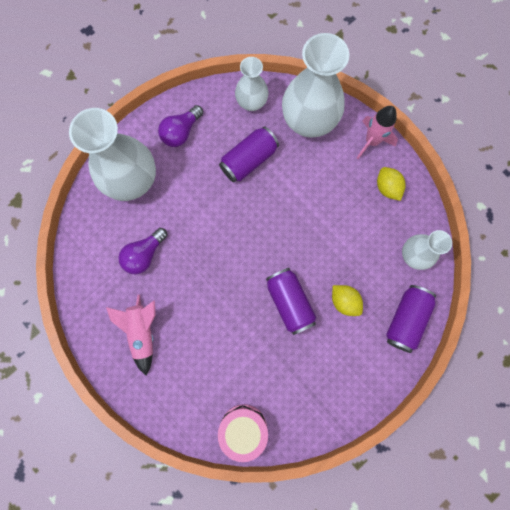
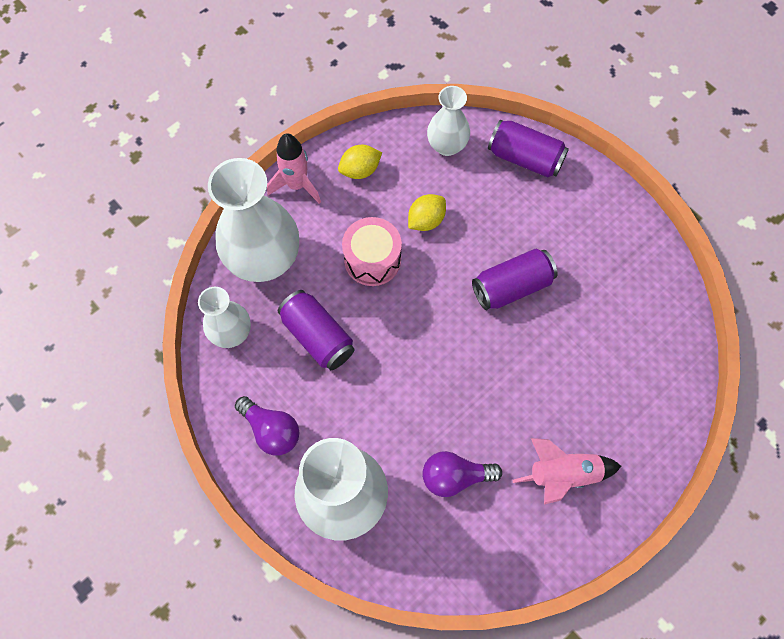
camera: 90 degrees left, 10 degrees down
(144, 254) = (455, 476): purple light bulb -> purple light bulb turned 135 degrees clockwise
(243, 428) = (673, 342): pink drum -> pink drum (372, 259)
(344, 301) = (507, 223): yellow lemon -> yellow lemon (426, 220)

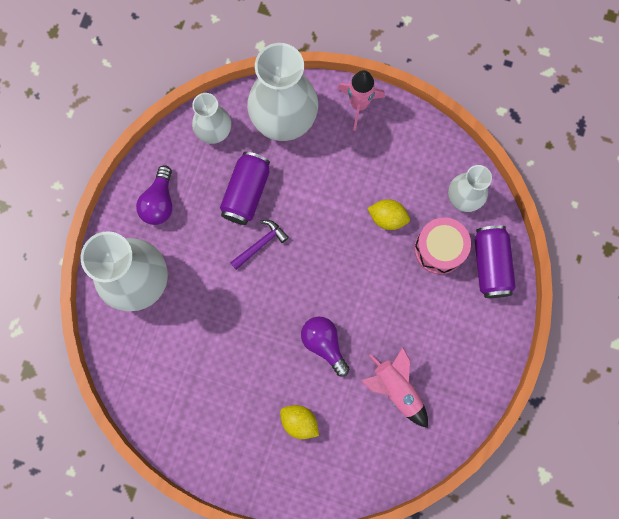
camera: 60 degrees right, 10 degrees up
(360, 170) = (400, 144): yellow lemon -> yellow lemon (299, 421)
(372, 259) = (330, 196): pink drum -> pink drum (439, 249)
(380, 351) = (260, 244): none -> purple hammer
(455, 476) = (197, 349): purple light bulb -> purple light bulb (324, 344)
(512, 286) = (370, 313): purple can -> none
(563, 474) = (242, 426): pink rocket -> pink rocket (396, 389)

